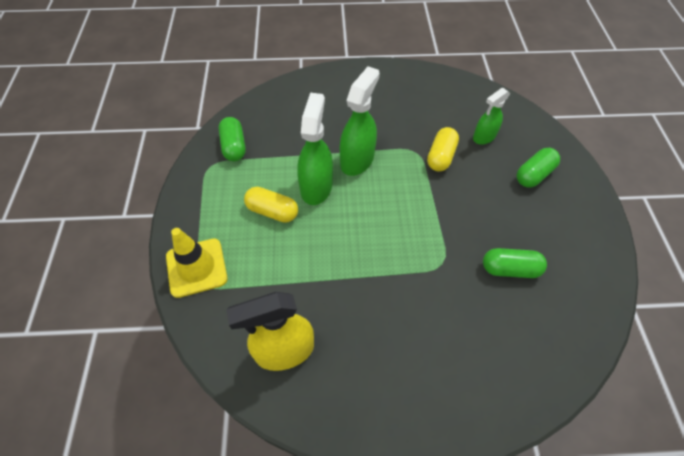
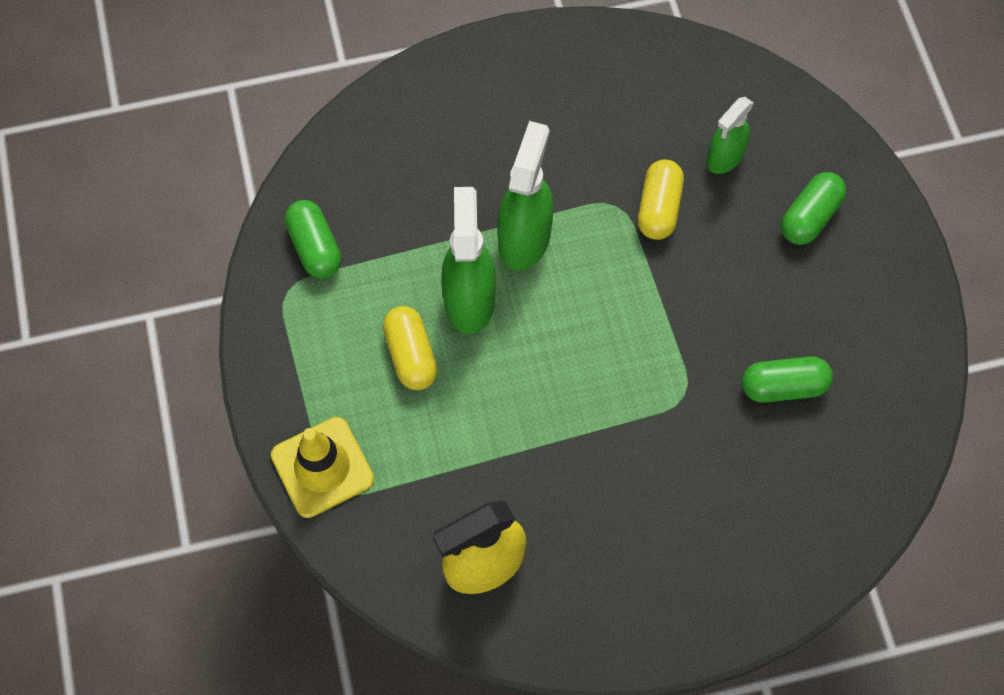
camera: 10 degrees left, 10 degrees up
(272, 211) = (411, 355): yellow capsule -> yellow capsule turned 60 degrees clockwise

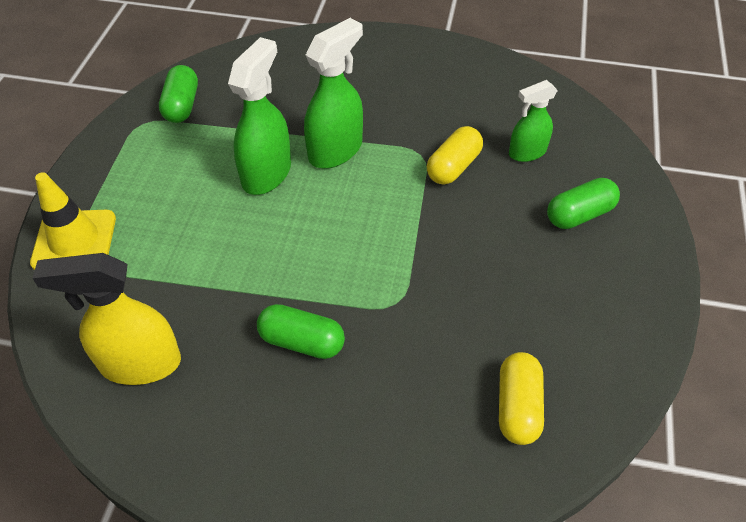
camera: 25 degrees right, 15 degrees down
(411, 355) = (197, 193): yellow capsule -> yellow capsule (517, 407)
(783, 386) = (489, 330): green capsule -> green capsule (301, 341)

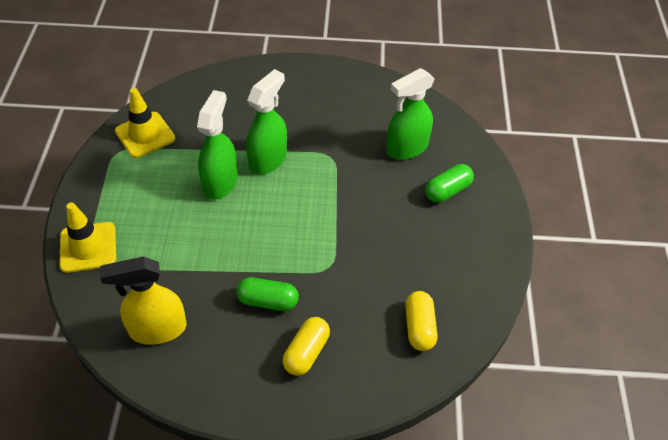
camera: 10 degrees left, 0 degrees up
(182, 105) = (145, 135): green capsule -> yellow traffic cone
(453, 167) = (355, 164): yellow capsule -> yellow capsule (306, 352)
(527, 152) = (406, 148): green spray bottle -> green spray bottle, size x1.58

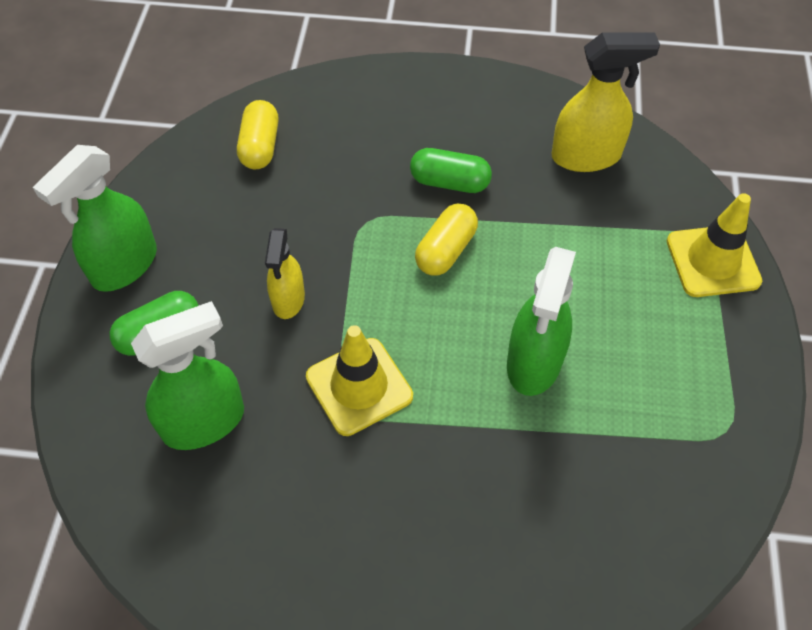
camera: 175 degrees left, 5 degrees up
(145, 135) = (688, 470): yellow traffic cone -> yellow traffic cone (359, 386)
(268, 159) = (455, 405): green spray bottle -> green spray bottle (124, 266)
(306, 352) = (402, 126): yellow capsule -> yellow capsule (446, 250)
(373, 213) = (288, 300): none -> yellow spray bottle

